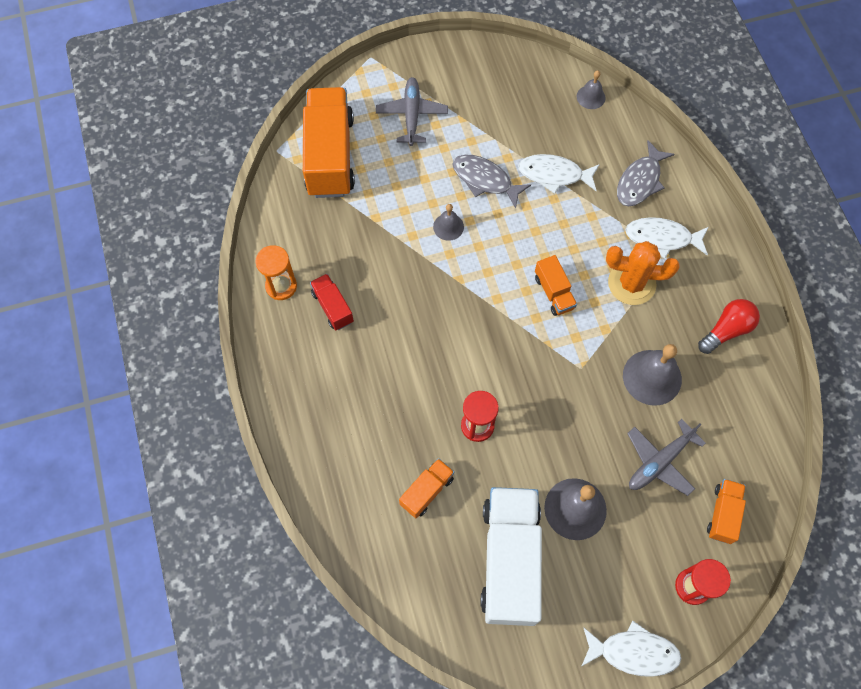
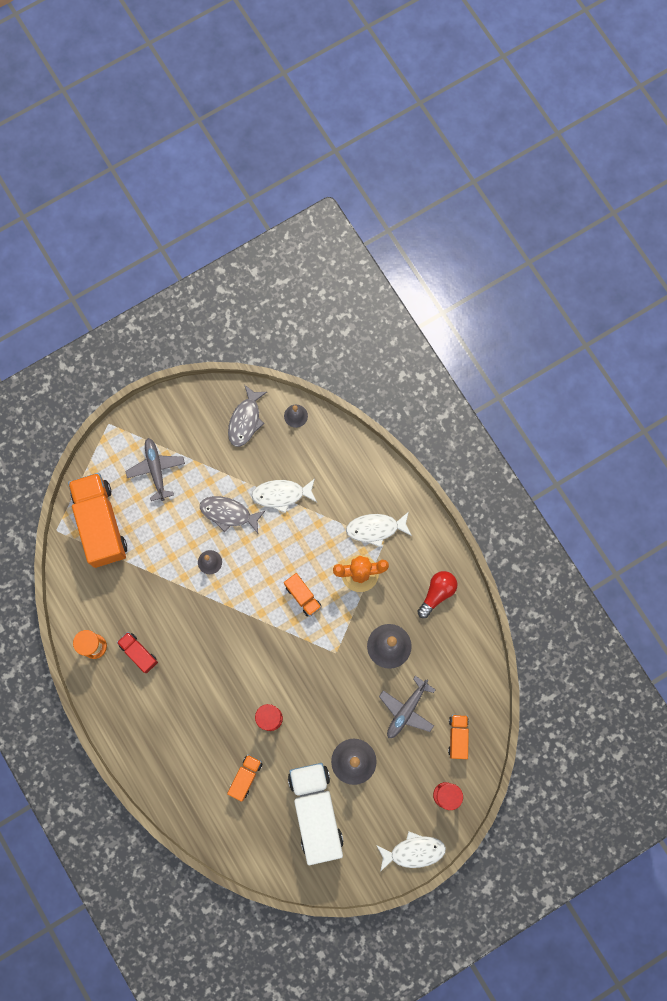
camera: 15 degrees left, 10 degrees up
(640, 181) = (349, 483): grey fish -> grey fish (245, 420)

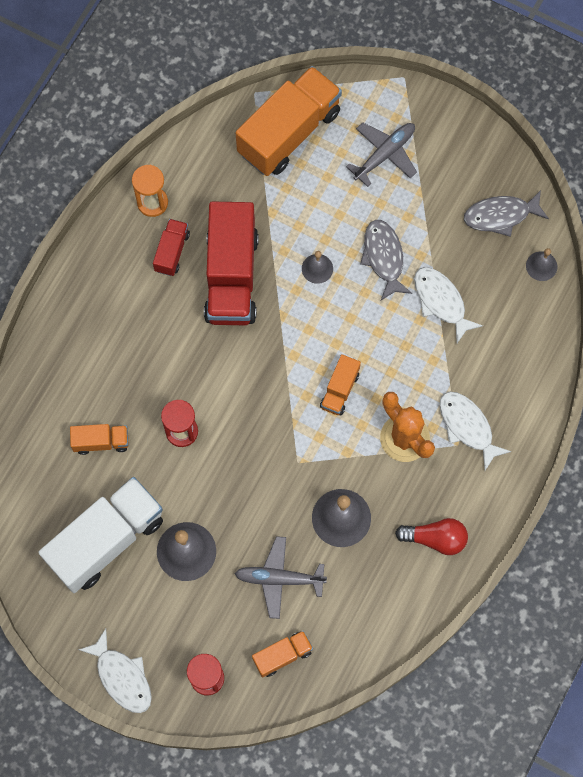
camera: 60 degrees right, 5 degrees down
(181, 622) = (231, 276): none -> red truck

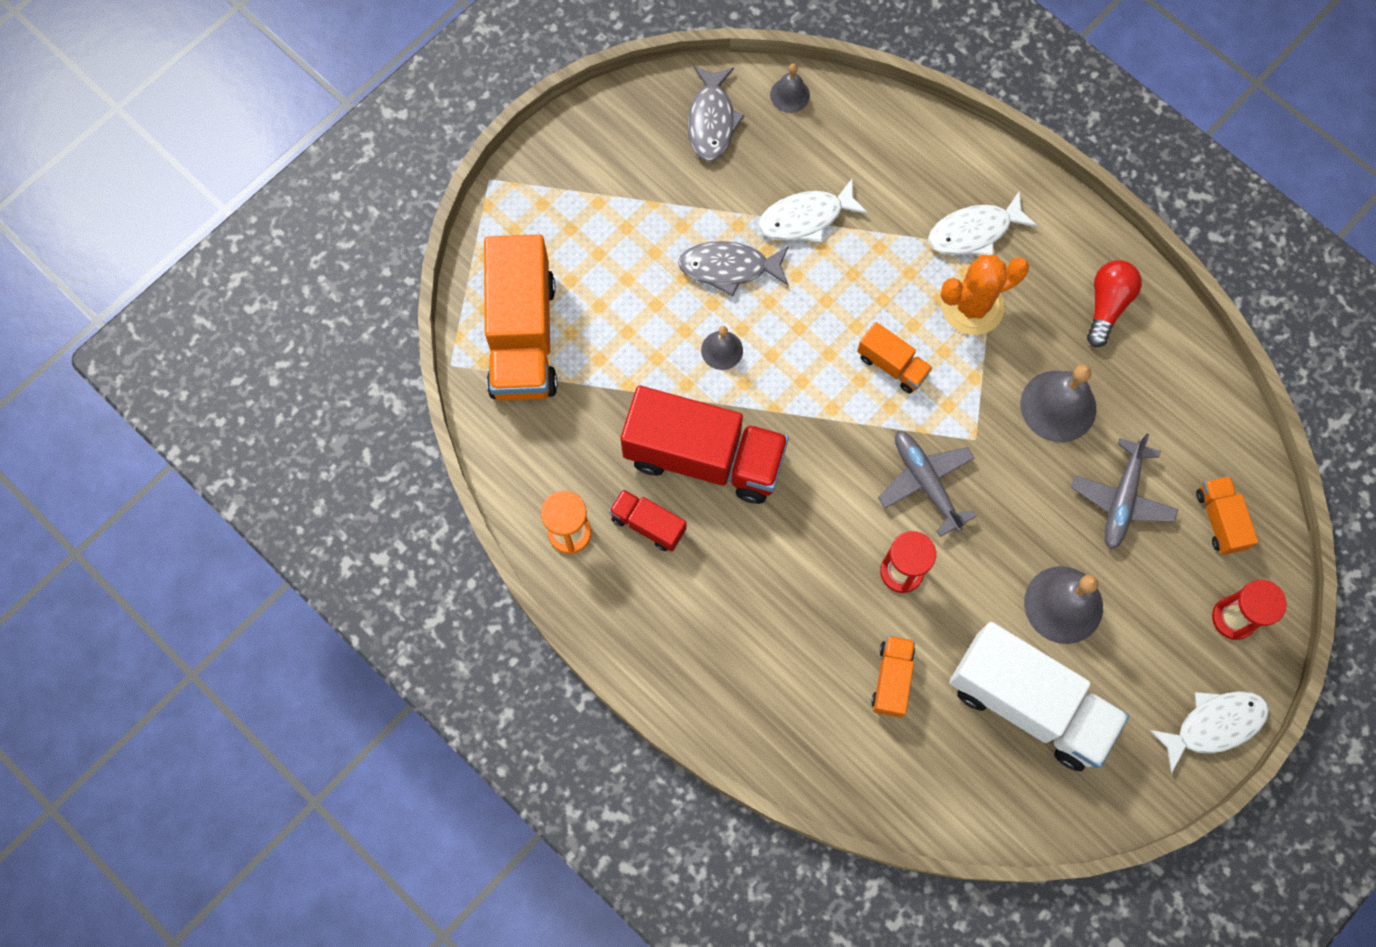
camera: 75 degrees left, 0 degrees up
(106, 540) = (1028, 703): white truck -> white truck turned 150 degrees clockwise
(289, 133) = (523, 336): orange truck -> orange truck turned 150 degrees counterclockwise
(384, 155) = (589, 230): grey plane -> grey plane (926, 483)

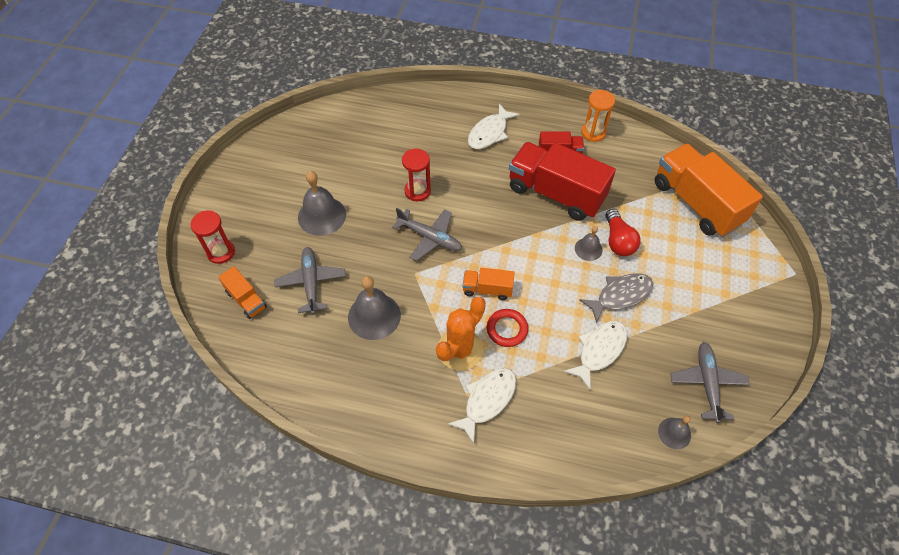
camera: 150 degrees right, 15 degrees down
(704, 457) = (556, 193): red truck -> red truck turned 45 degrees clockwise
(711, 121) = (707, 384): grey fish -> grey plane
(891, 679) = (395, 146): orange truck -> none
(899, 301) = (507, 329): none -> red ring
(1028, 703) = (320, 166): white truck -> none
(1107, 305) = (372, 396): red light bulb -> red light bulb (618, 241)
(1214, 725) = (216, 199): white fish -> white fish (489, 133)

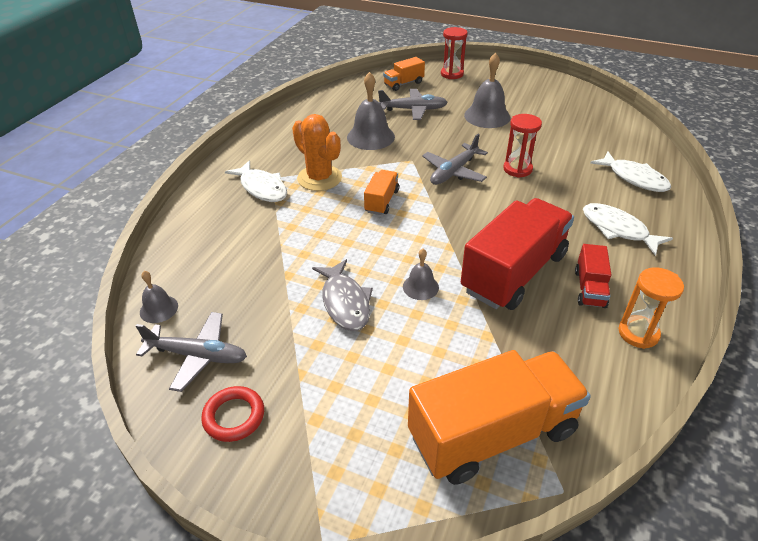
camera: 100 degrees right, 15 degrees down
(507, 329) = (330, 208): red ring -> red ring (234, 416)
(599, 351) = (280, 269): white fish -> white fish (634, 178)
(618, 241) = (429, 318): red light bulb -> none

